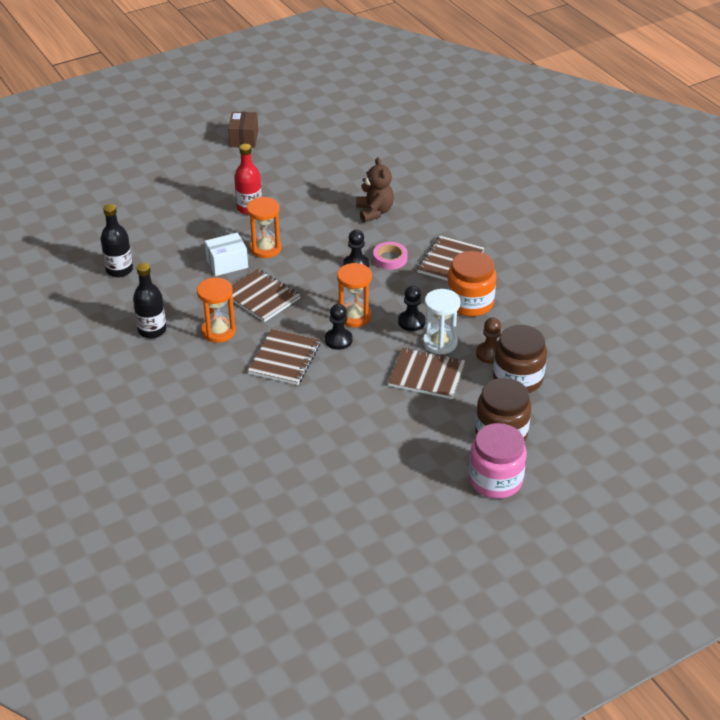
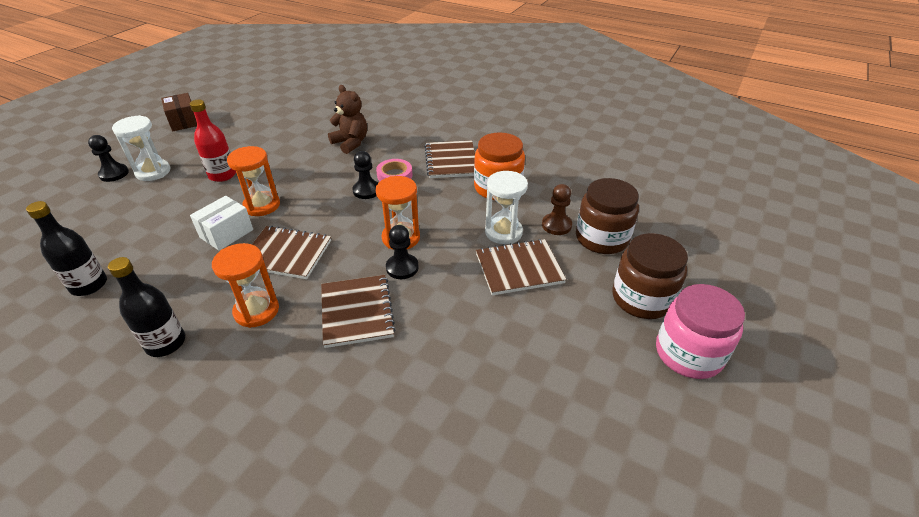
camera: 30 degrees left, 0 degrees up
(197, 186) = (153, 172): none -> white hourglass
(411, 322) = (460, 223): black pawn -> black pawn (114, 174)

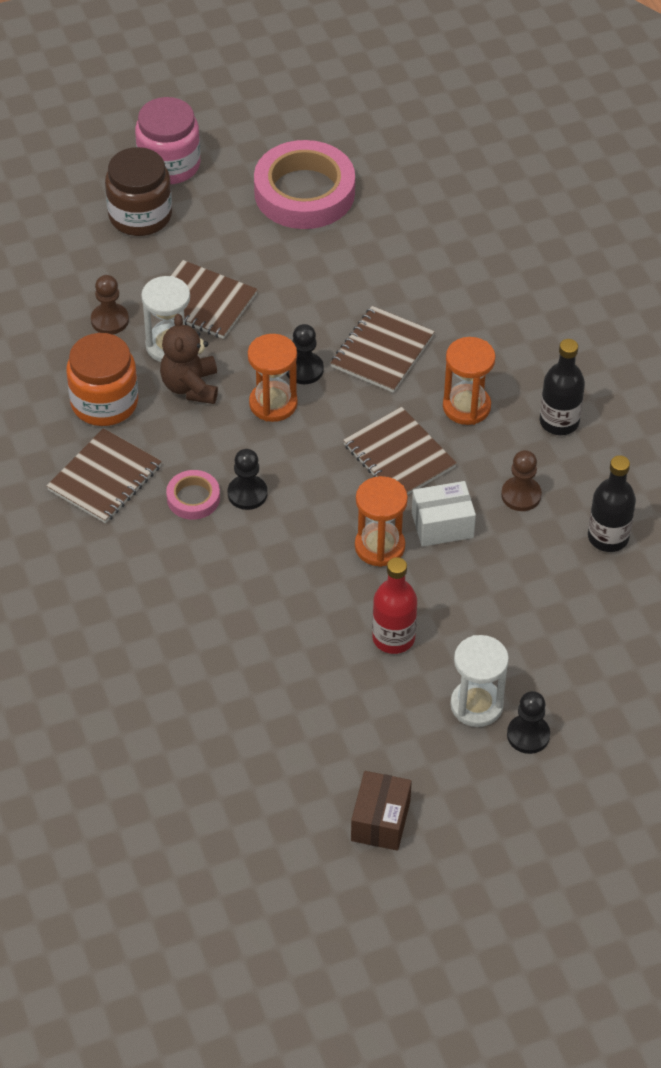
camera: 140 degrees left, 10 degrees up
(175, 276) = (521, 495): none -> brown pawn
(351, 143) = (189, 598): brown teddy bear -> brown teddy bear (190, 386)
(561, 409) = (304, 192): none -> pink tape
(602, 238) = (89, 281): brown jar -> none

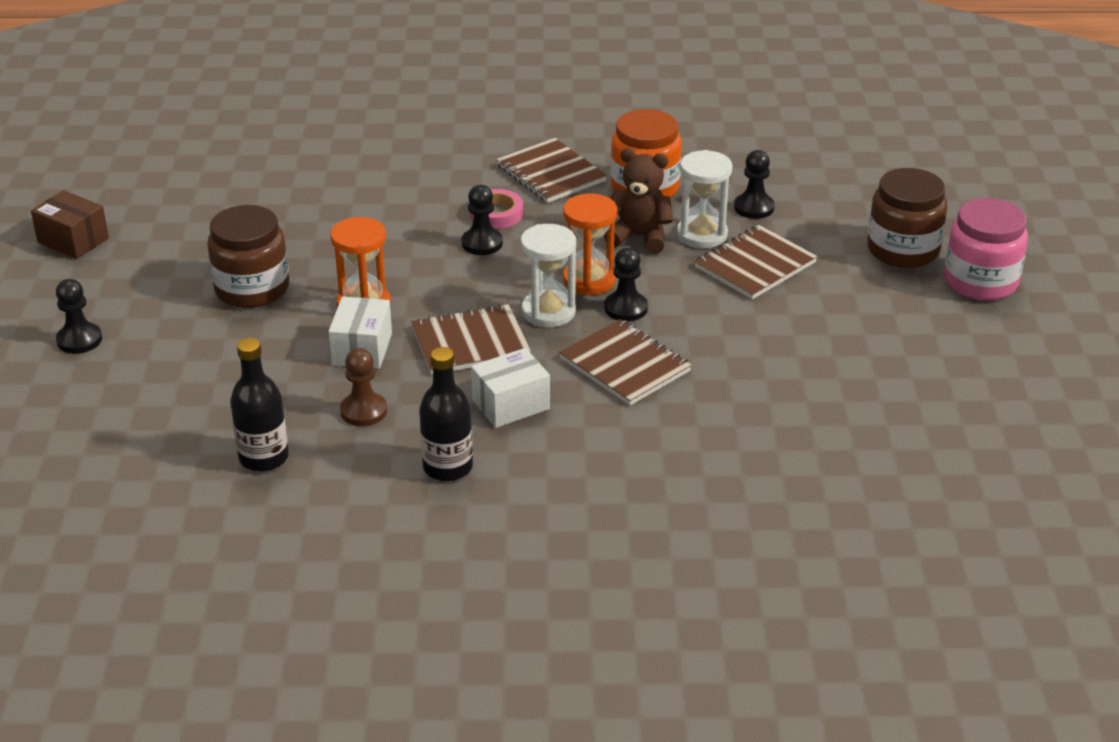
camera: 110 degrees right, 15 degrees down
(110, 320) = (754, 208): brown pawn -> black pawn
(304, 192) = (905, 365): pink tape -> none
(393, 638) = (252, 289): red bottle -> brown jar
(466, 407) = (511, 404): orange hourglass -> white box
(476, 705) = (138, 318): white hourglass -> white hourglass (548, 312)

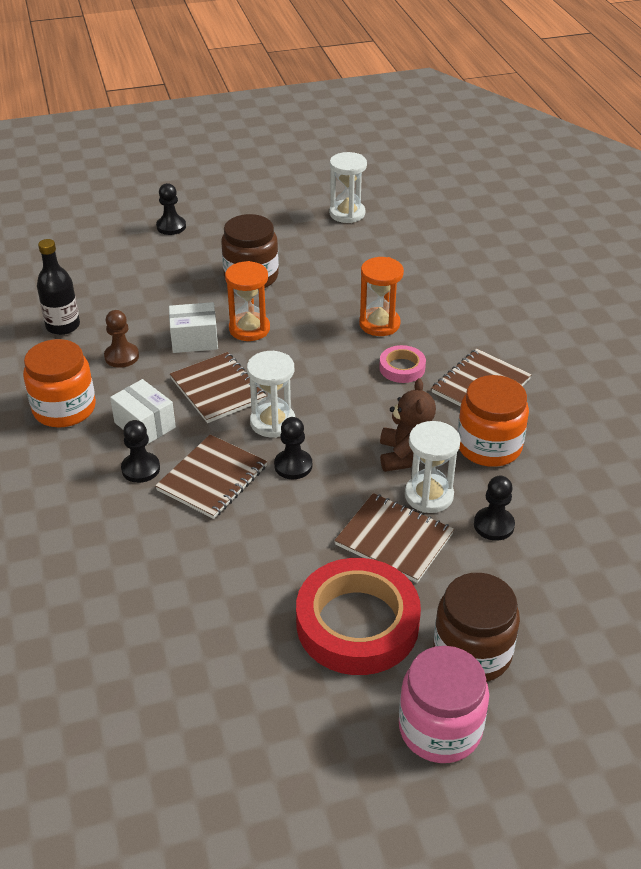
camera: 75 degrees right, 5 degrees up
(73, 240) = (279, 196): brown box -> none
(160, 197) = (347, 213): none -> white hourglass
(448, 467) = (64, 408): black bottle -> orange jar
(482, 243) = (355, 369): black pawn -> black pawn (140, 469)
(589, 280) = (326, 437): orange hourglass -> orange hourglass (379, 324)
(856, 304) = (357, 623): none -> red tape

